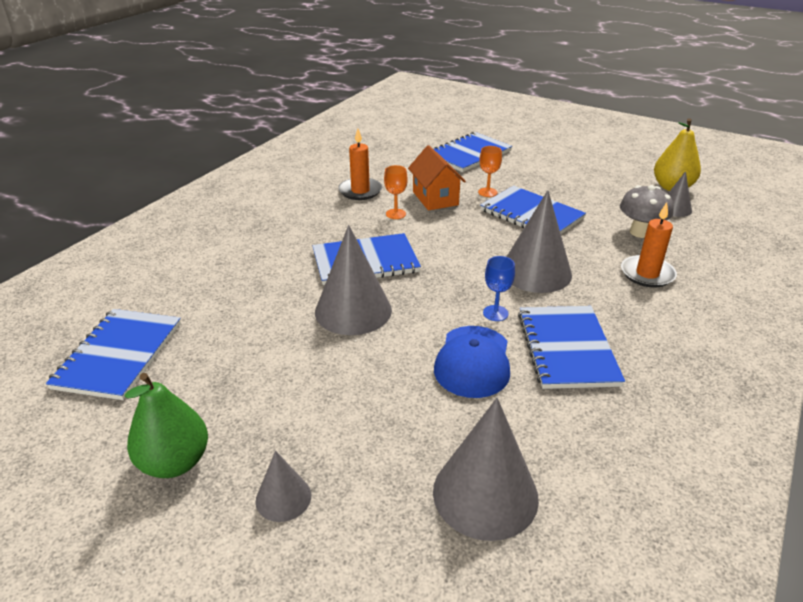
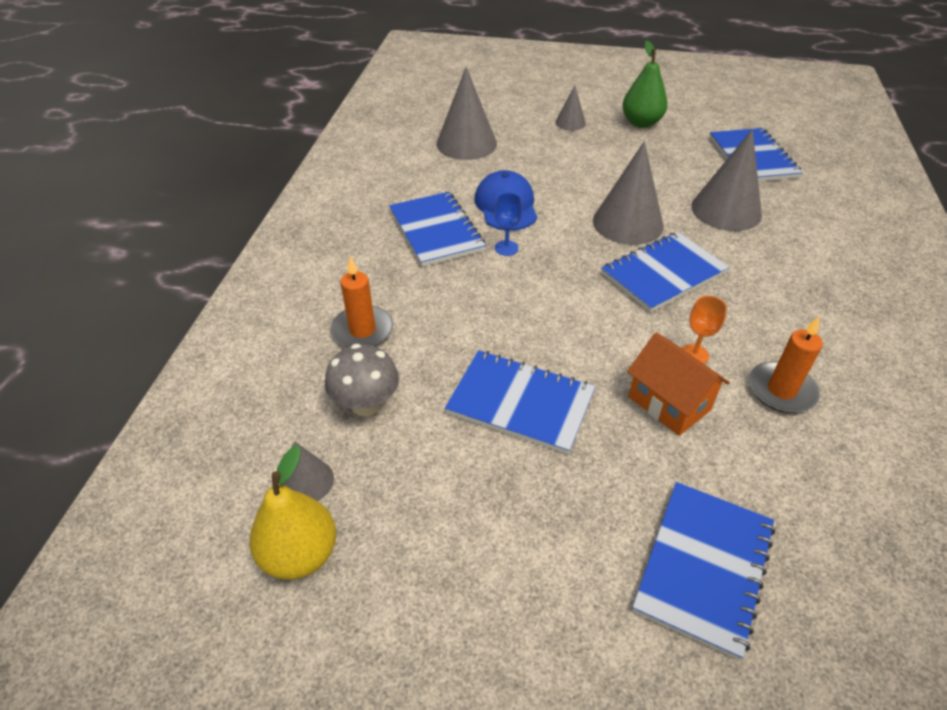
camera: 160 degrees right, 10 degrees up
(487, 192) = (604, 441): orange goblet -> none
(535, 272) = (484, 303): grey cone -> grey cone (726, 210)

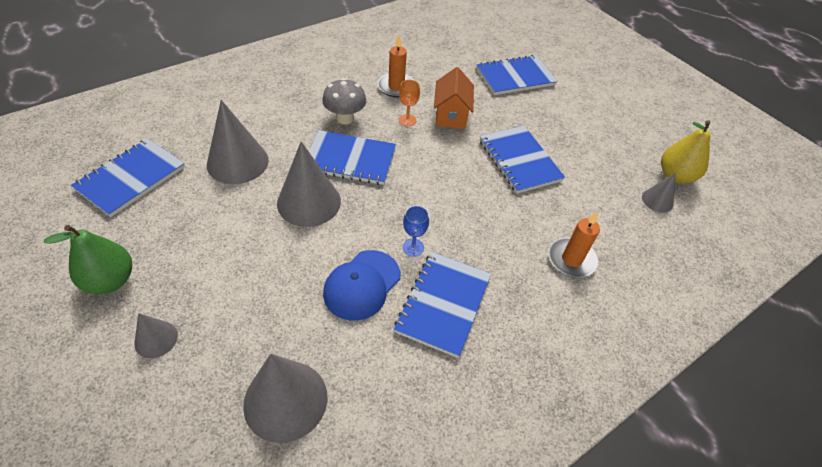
camera: 140 degrees left, 5 degrees up
(366, 404) = (602, 214): grey mushroom -> grey mushroom (345, 118)

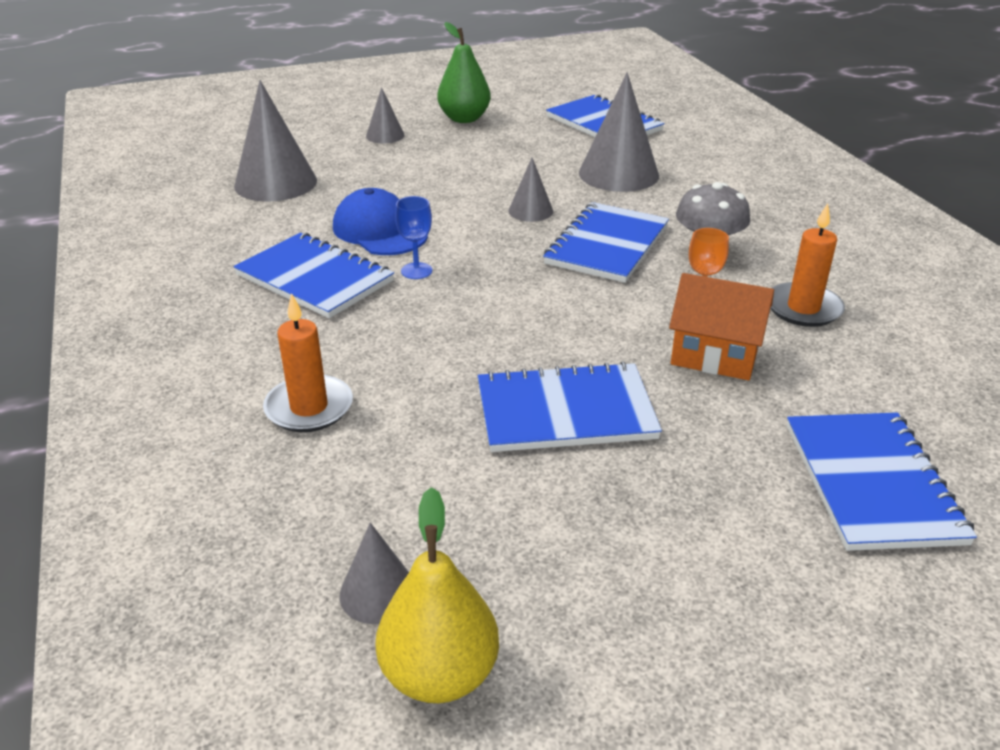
camera: 110 degrees right, 15 degrees down
(309, 202) = (530, 211): grey cone -> grey cone, size x0.52

